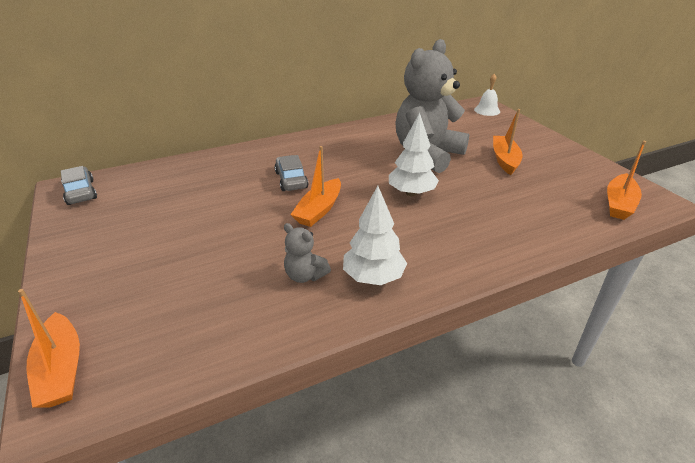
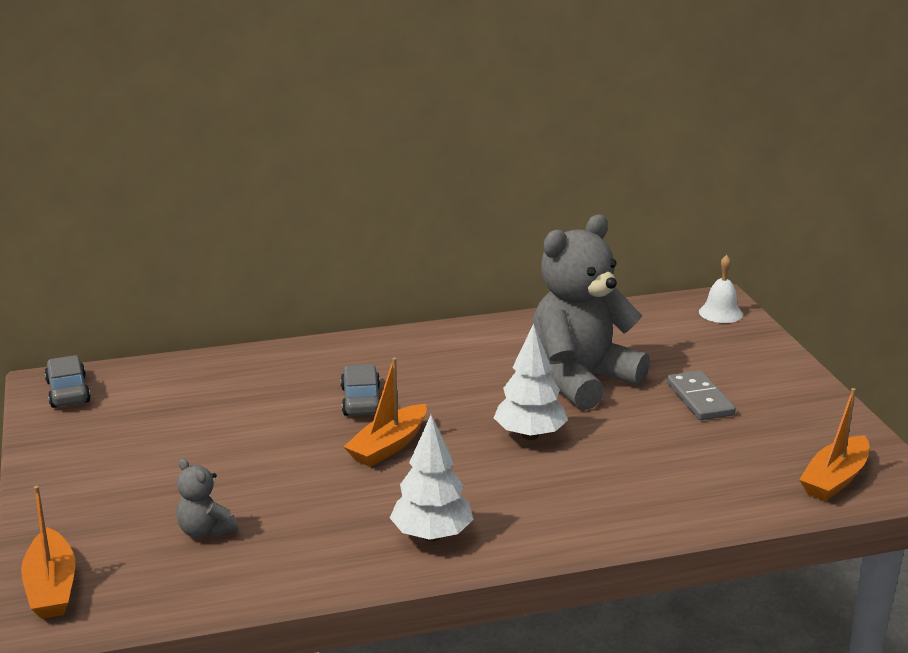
camera: 10 degrees right, 10 degrees down
(305, 275) = (345, 524): grey teddy bear -> grey teddy bear (205, 531)
(504, 160) = (700, 399): orange boat -> grey domino

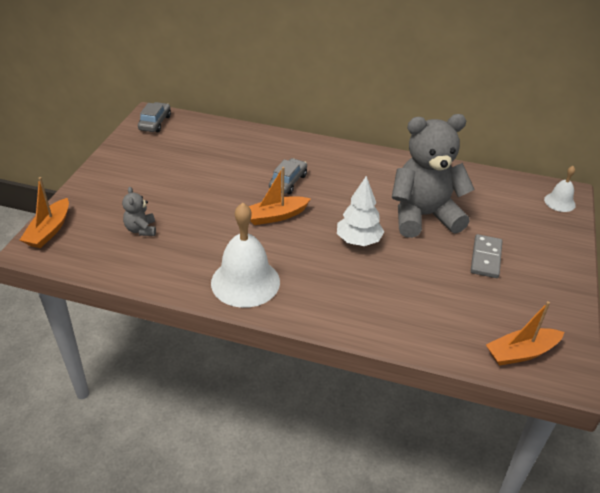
camera: 30 degrees right, 15 degrees up
(432, 535) = (245, 282): white tree -> white bell

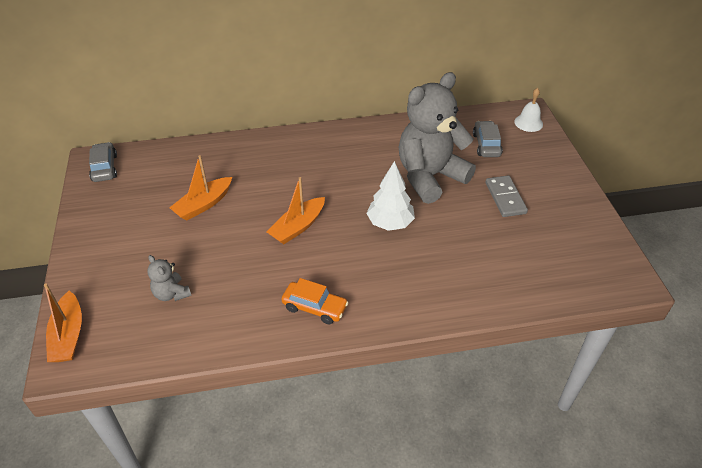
camera: 25 degrees left, 5 degrees up
(245, 282) = (315, 307): white bell -> orange car
(288, 182) = (286, 186): grey car -> grey car (486, 145)
(521, 353) = (586, 275): orange boat -> orange boat (203, 204)

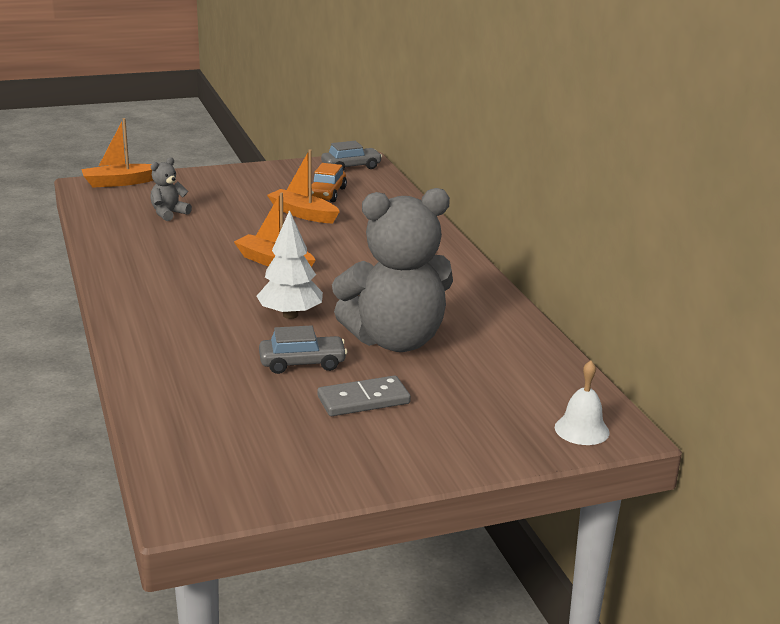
camera: 80 degrees right, 20 degrees down
(315, 307) = (146, 278): orange car -> orange car (326, 194)
(430, 177) = (395, 340): grey teddy bear -> grey teddy bear turned 120 degrees clockwise
(486, 145) = (495, 387): grey car -> grey car (302, 363)

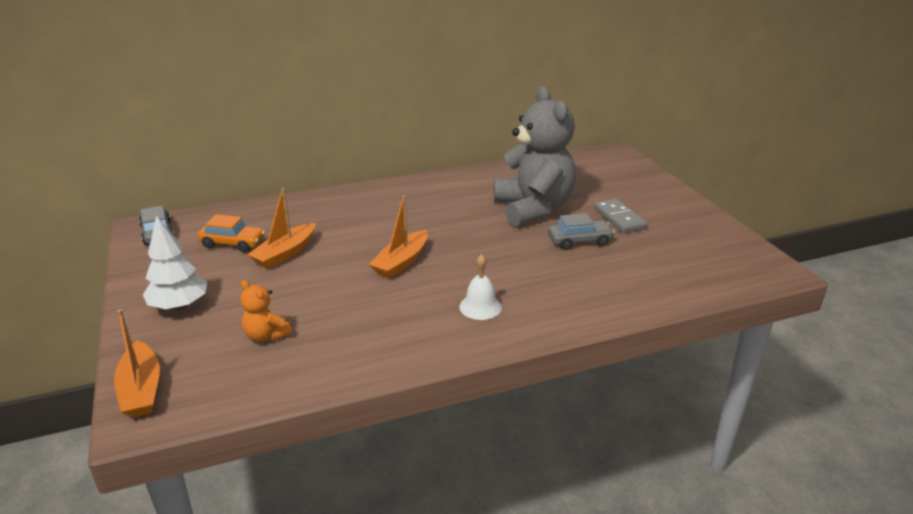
camera: 90 degrees left, 5 degrees up
(169, 213) = (266, 335): grey teddy bear -> orange teddy bear
(290, 315) = (504, 249): white tree -> white tree (179, 306)
(302, 363) = (579, 241): grey car -> grey car turned 90 degrees clockwise
(581, 429) = (619, 160): white bell -> white bell (480, 307)

